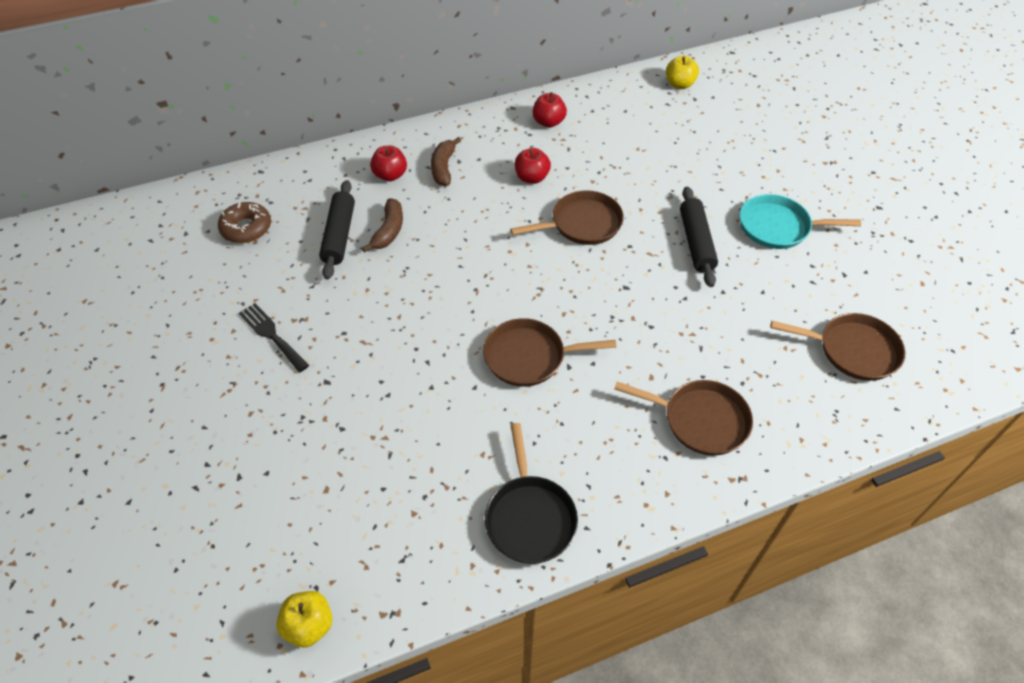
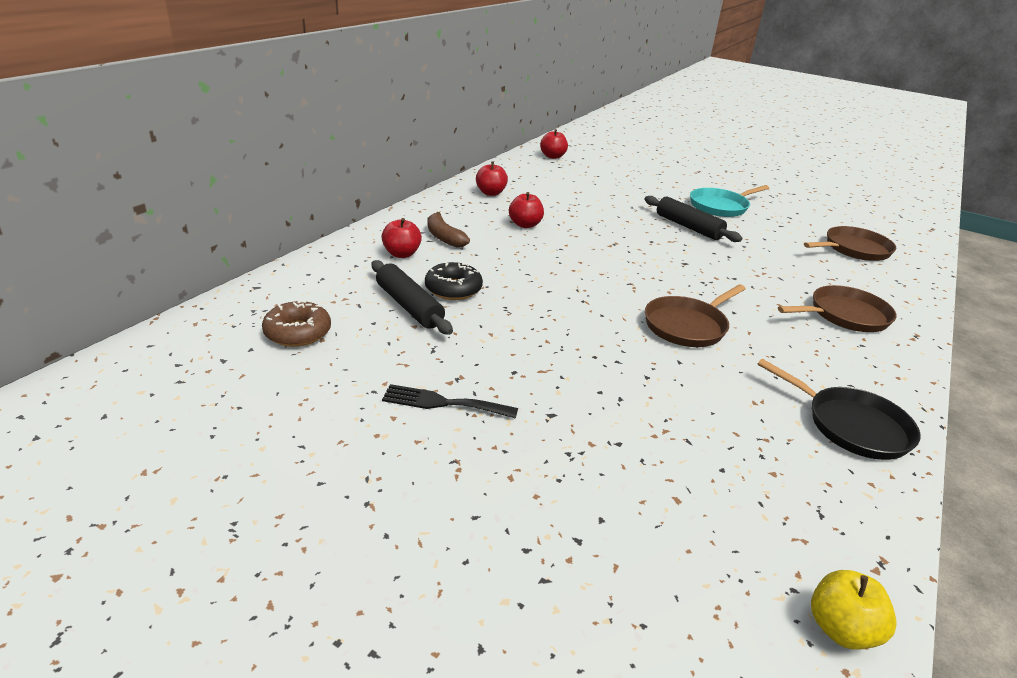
camera: 40 degrees left, 20 degrees down
(388, 231) = (453, 289): brown banana -> black donut
(582, 224) = (601, 239): brown pan -> none
(679, 84) = (552, 156): yellow apple -> red apple

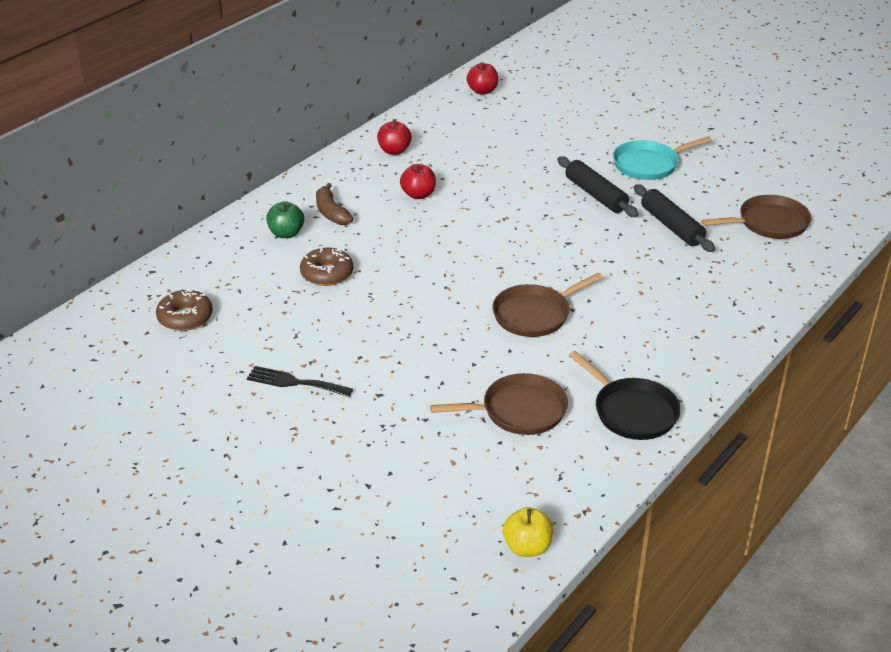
camera: 10 degrees right, 5 degrees up
(401, 254) = (286, 233): red apple -> green apple
(409, 306) = (283, 292): black rolling pin -> black rolling pin (671, 226)
(453, 289) = (327, 273): black donut -> brown donut
(845, 315) = (701, 304): brown pan -> brown pan (519, 411)

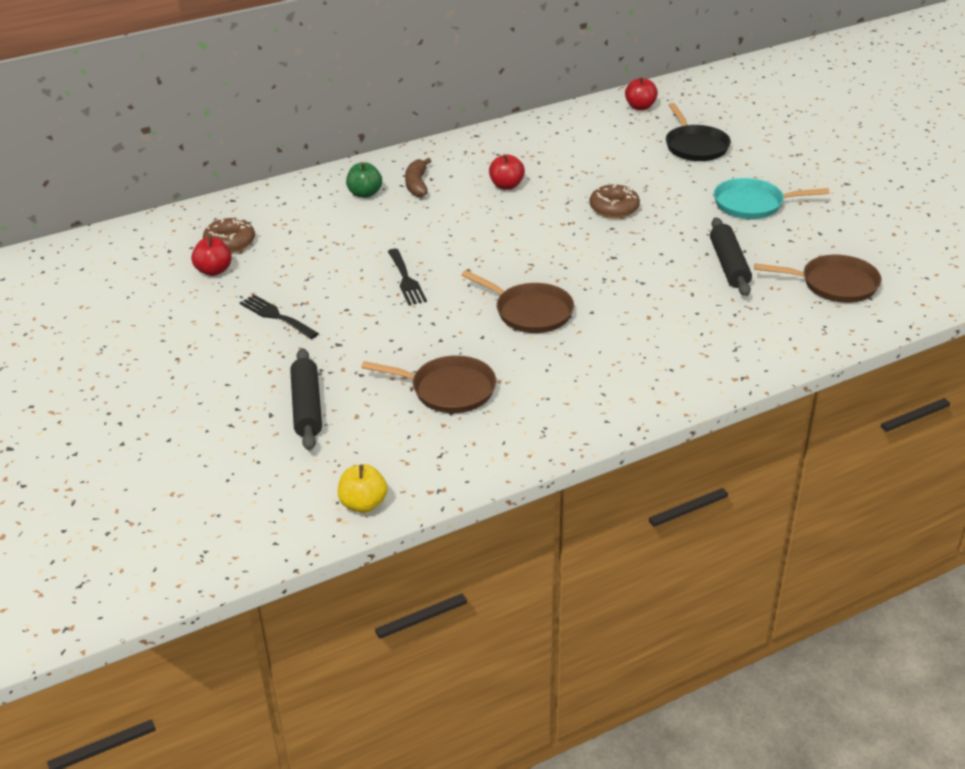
camera: 25 degrees right, 0 degrees up
(327, 273) = (373, 234): brown donut -> brown donut (614, 208)
(394, 151) = (515, 144): red apple -> red apple (214, 271)
(395, 312) = (406, 280): none -> black fork
(535, 314) = (530, 312): brown pan -> brown pan turned 135 degrees counterclockwise
(596, 195) = (675, 220): black rolling pin -> black rolling pin (307, 407)
(632, 411) = (552, 418): black pan -> black pan (695, 146)

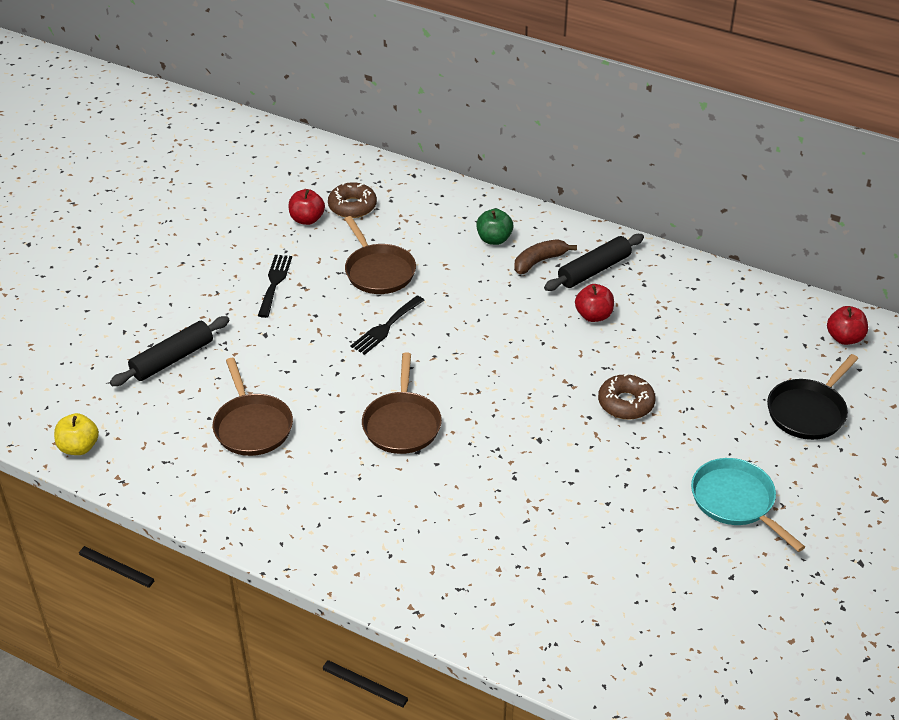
camera: 55 degrees right, 5 degrees up
(729, 265) = (601, 528): black rolling pin -> black rolling pin (594, 270)
(834, 284) = (640, 624): brown pan -> brown pan (378, 271)

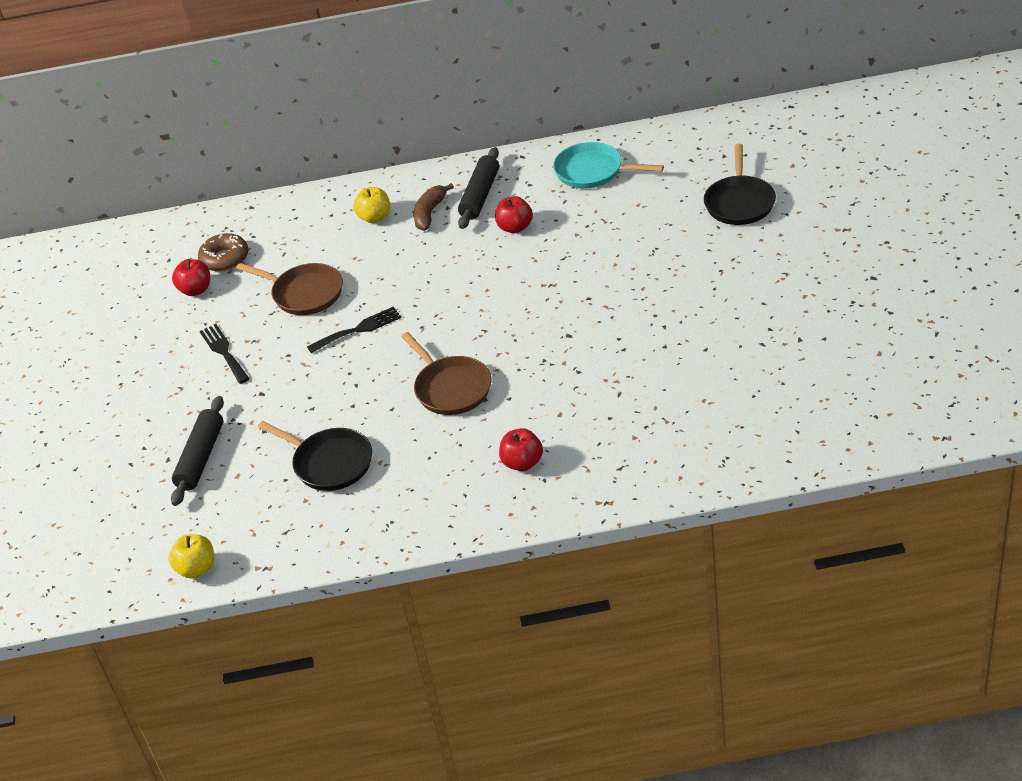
camera: 30 degrees left, 0 degrees up
(252, 426) = (329, 463): brown pan -> black pan
(386, 327) = (358, 329): black fork -> black fork turned 120 degrees counterclockwise
(494, 239) = (375, 217): green apple -> yellow apple
(626, 403) = (605, 273): brown donut -> none
(735, 501) = (751, 290): turquoise pan -> turquoise pan (593, 171)
(844, 338) = (713, 139): red apple -> red apple (522, 463)

